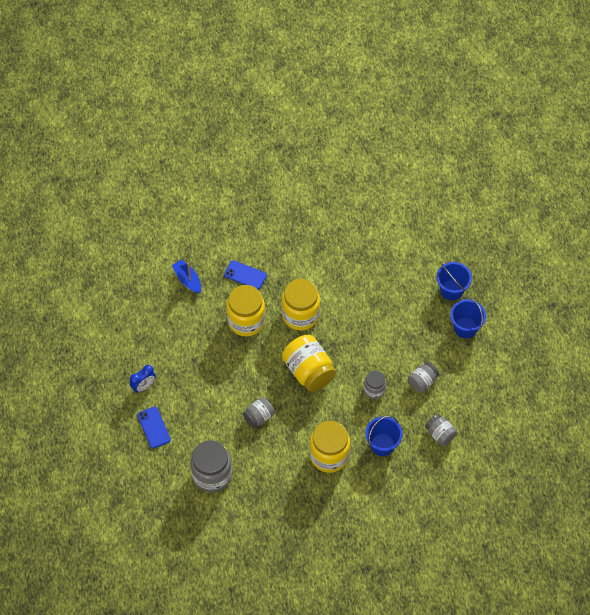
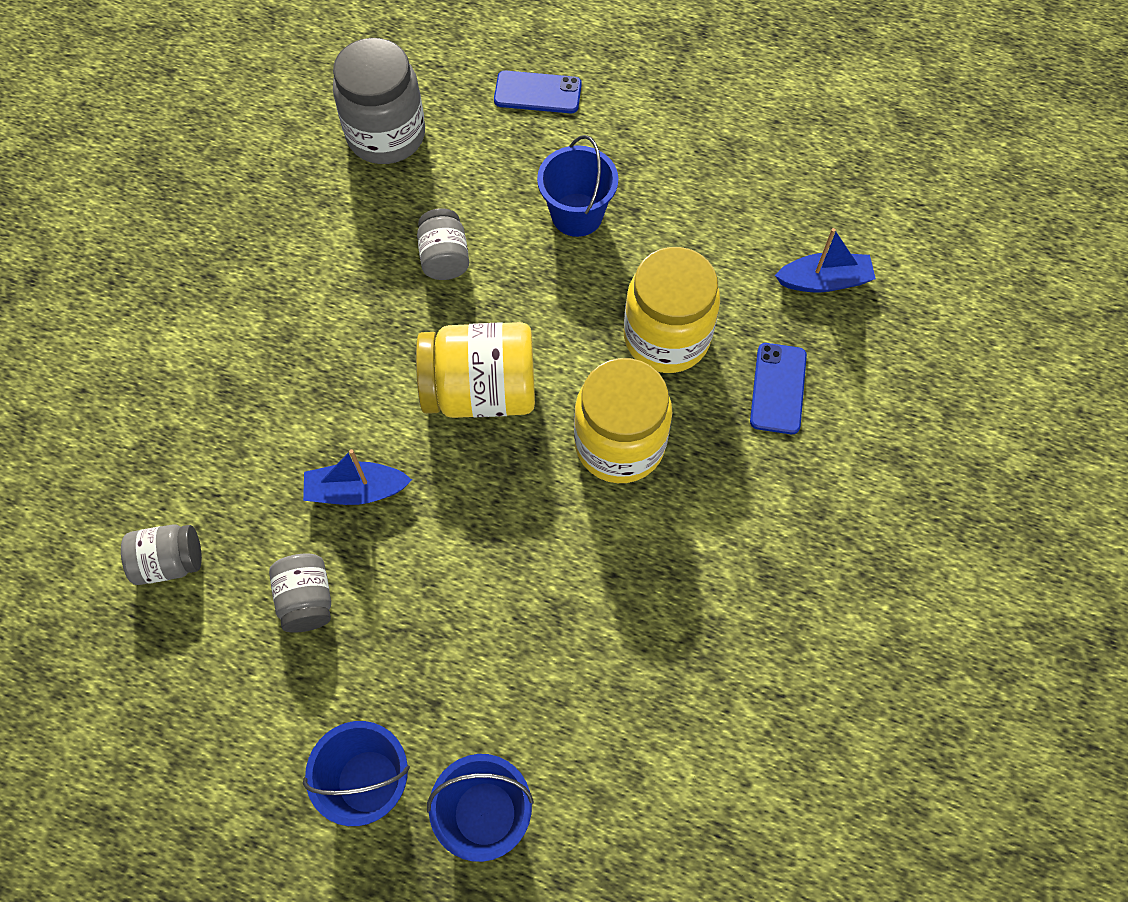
camera: 120 degrees right, 5 degrees up
(144, 386) = (629, 112): blue clock -> none
(245, 275) = (778, 388): blue phone -> blue phone turned 45 degrees counterclockwise
(329, 455) = (282, 333): yellow jar -> none
(374, 390) = (356, 490): grey jar -> blue boat
(382, 444) = (232, 438): blue bucket -> blue bucket (577, 215)

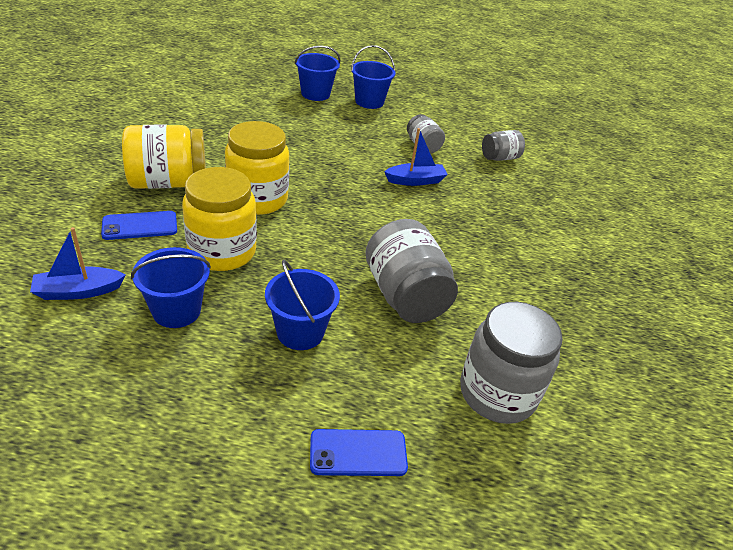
camera: 165 degrees right, 25 degrees down
(444, 258) = (405, 296): grey jar -> grey jar, size x1.80
(481, 391) = (354, 222): yellow jar -> yellow jar (168, 182)
(712, 249) = (176, 311): none -> blue bucket
(778, 388) = (140, 226): blue phone -> blue phone turned 75 degrees clockwise

